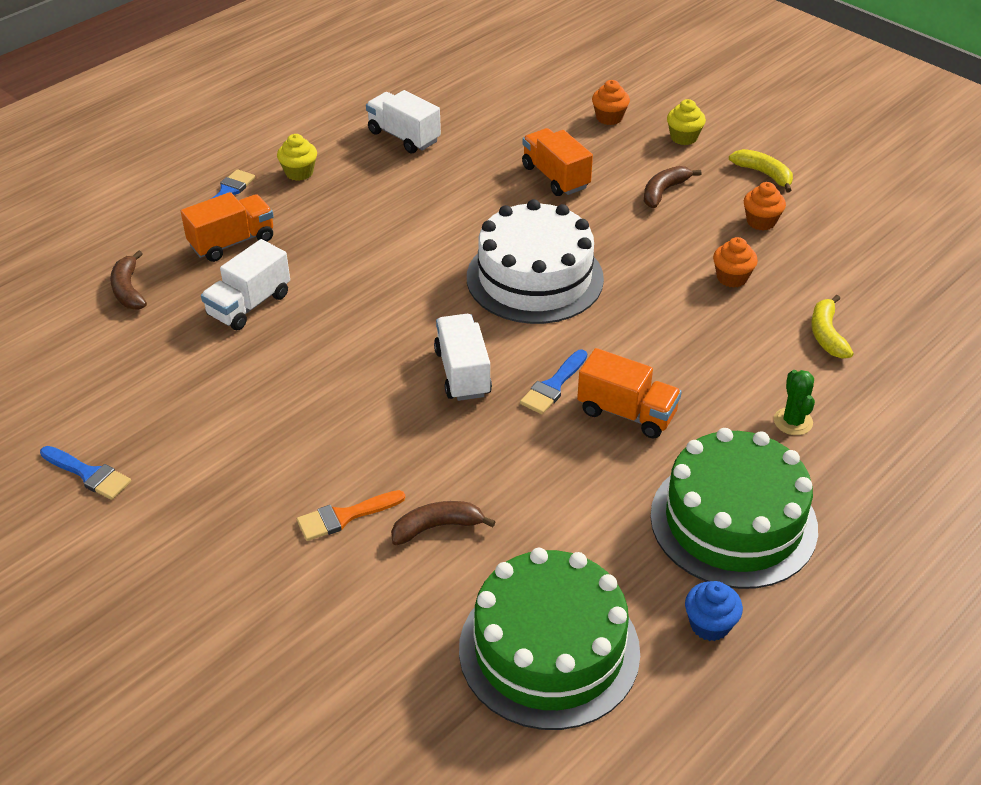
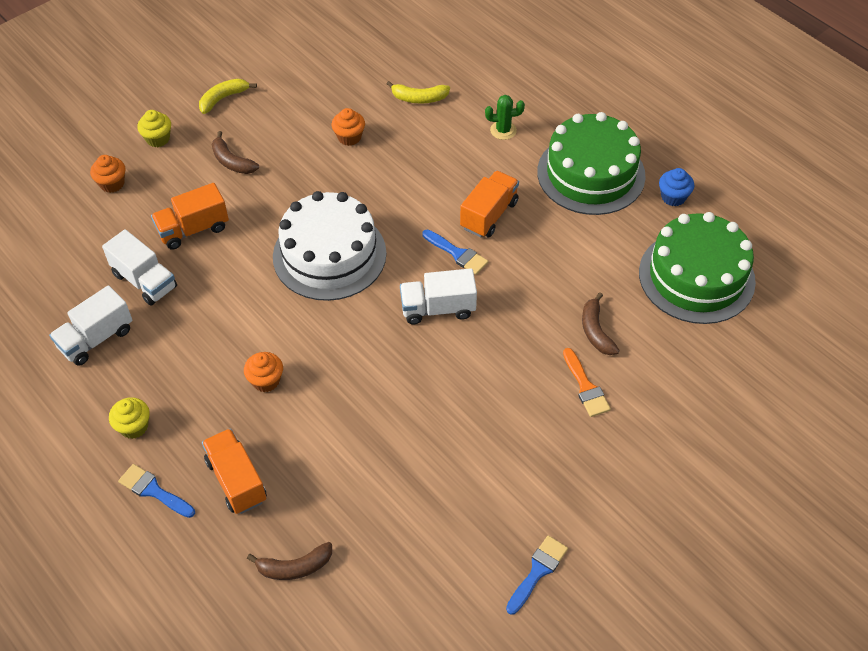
camera: 85 degrees left, 10 degrees up
(249, 305) = (333, 461): white truck -> white truck (145, 281)
(761, 221) = (284, 110): orange cupcake -> orange cupcake (266, 381)

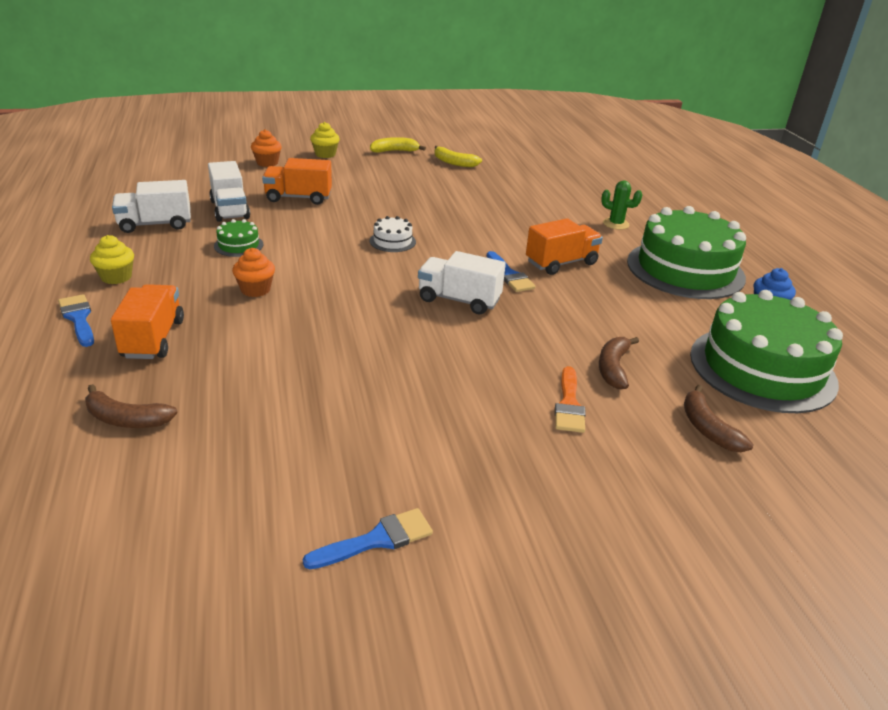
camera: 25 degrees right, 20 degrees down
(200, 329) = (238, 245): none -> green cake
(232, 161) = (367, 177): brown banana -> brown banana (708, 429)
(329, 255) = (392, 241): white cake -> white cake, size x0.41
(349, 137) = (474, 192): orange cupcake -> none
(419, 98) = (553, 190): yellow banana -> yellow banana (454, 163)

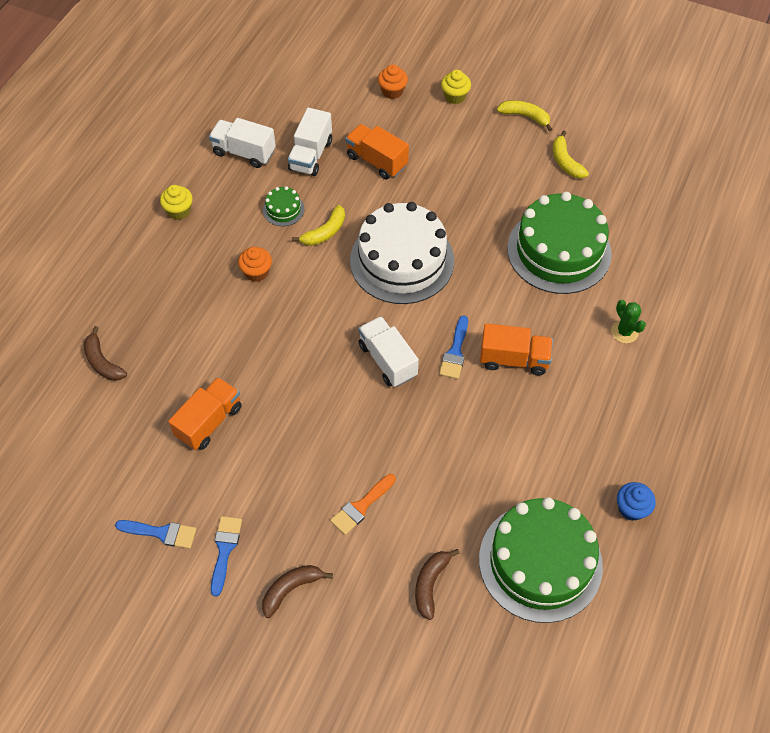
camera: 40 degrees right, 25 degrees up
(78, 318) = (131, 247): blue brush -> blue brush (225, 550)
(153, 339) = (160, 293): orange truck -> orange truck (209, 421)
(298, 246) = (325, 232): none -> yellow banana
(392, 241) = (402, 260): white cake -> white cake, size x2.44
(613, 368) = (427, 494): brown banana -> brown banana (291, 589)
(685, 269) = (616, 424): green cake -> green cake (559, 251)

